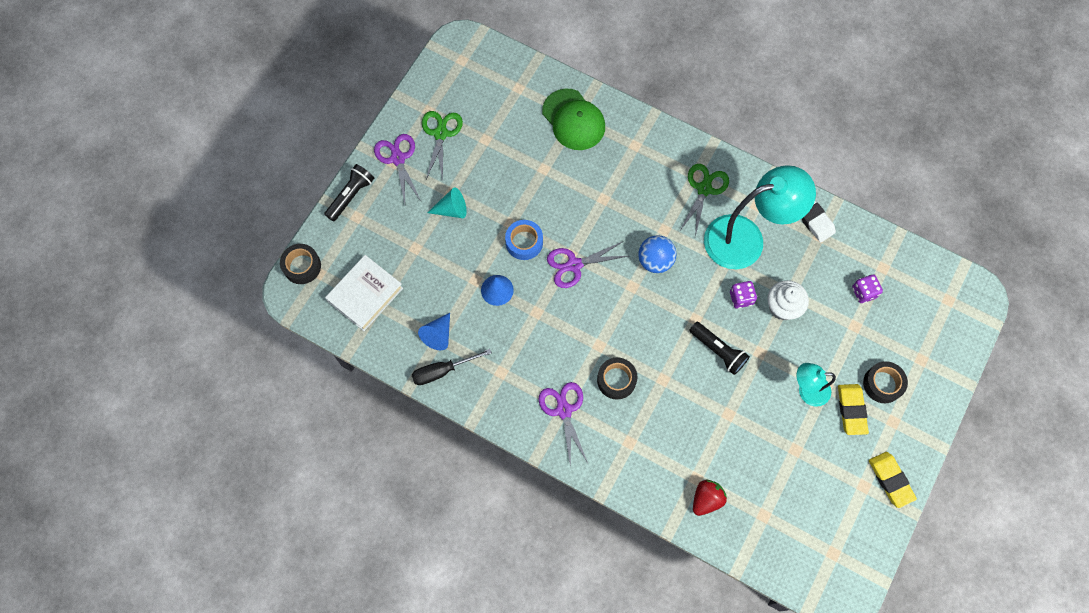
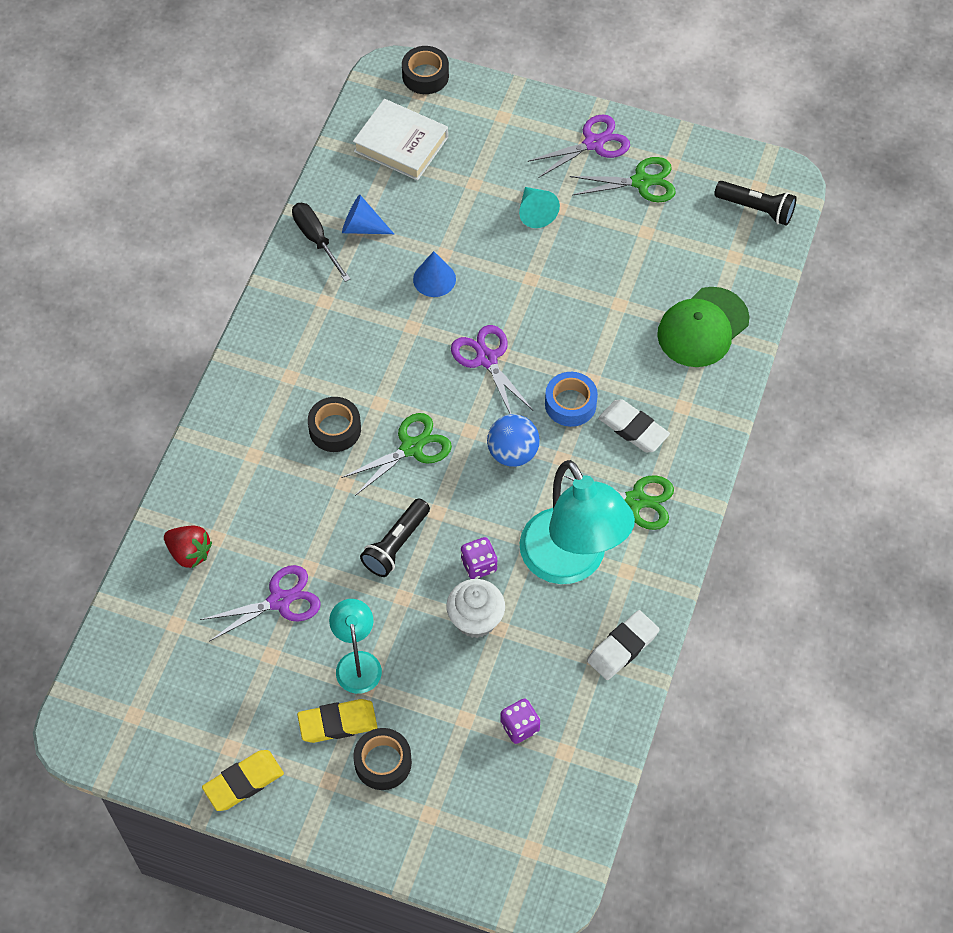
camera: 80 degrees right, 10 degrees down
(351, 196) = (529, 105): black flashlight -> black flashlight (756, 209)
(524, 242) = (507, 298): blue tape -> blue tape (570, 404)
(564, 410) = (285, 376): purple scissors -> purple scissors (280, 601)
(640, 328) = (411, 447): none -> green scissors
(648, 180) = (633, 429): none -> white eraser

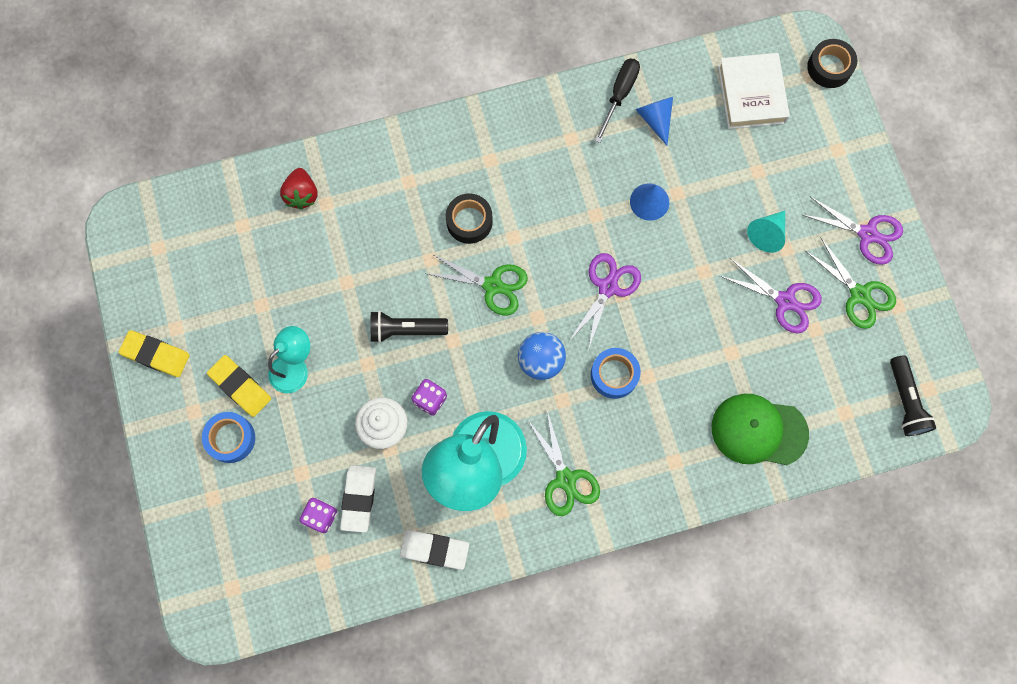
camera: 55 degrees right, 15 degrees up
(280, 601) = (307, 281): purple scissors -> purple scissors (785, 301)
(383, 762) = (231, 438): black tape -> blue tape
(633, 429) = (627, 436): white eraser -> white eraser (359, 499)

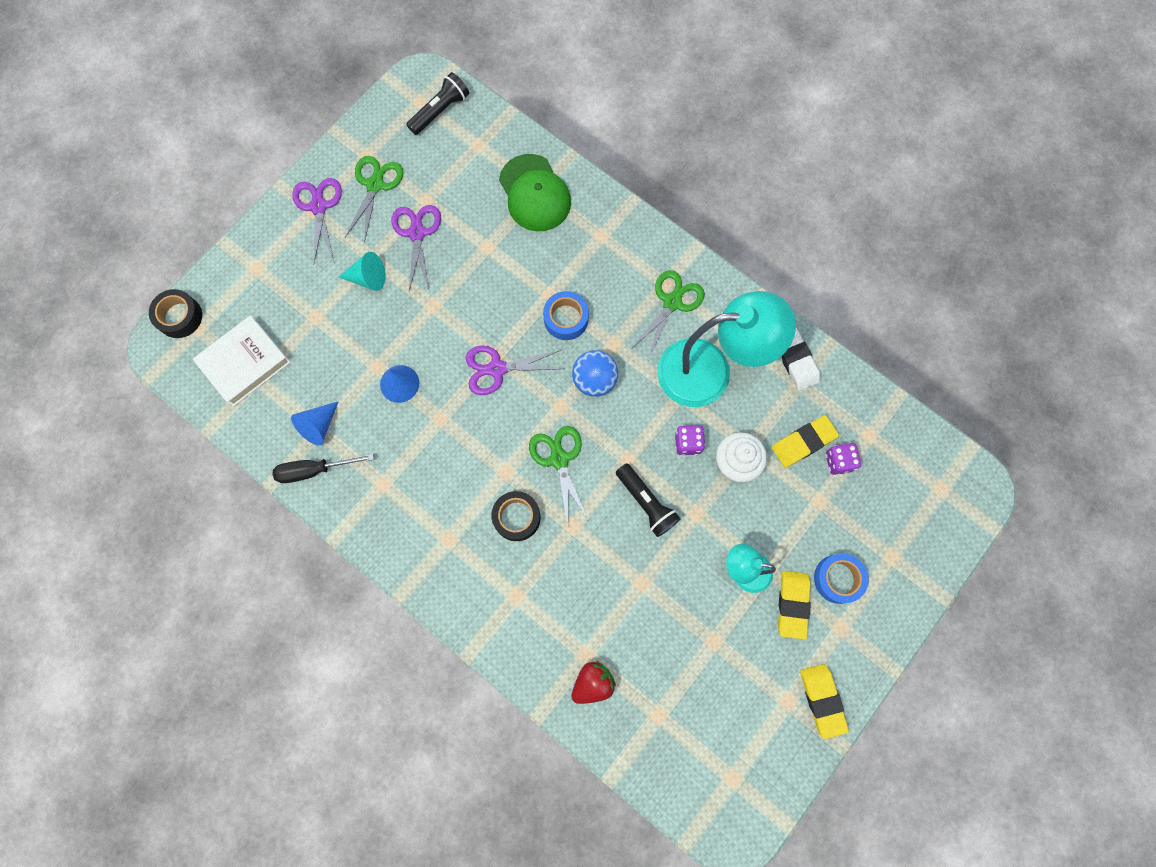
camera: 125 degrees left, 0 degrees up
(359, 499) = (803, 442): white eraser -> yellow eraser

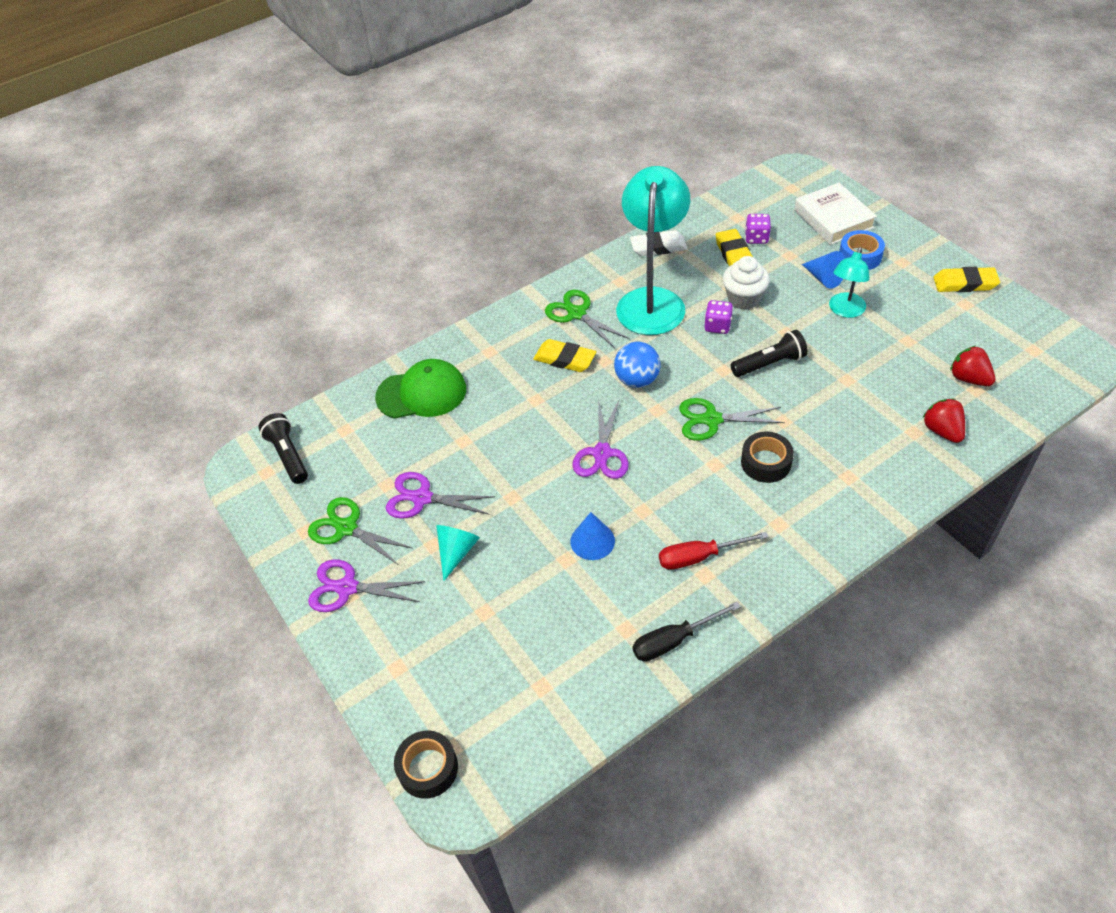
camera: 70 degrees left, 25 degrees down
(245, 363) = (517, 697): white book -> white book (833, 219)
(314, 470) = (674, 640): black screwdriver -> black screwdriver turned 60 degrees clockwise
(319, 426) = (621, 628): blue cone -> blue cone (823, 278)
(400, 476) = (699, 557): none -> red screwdriver
(566, 319) = (566, 391): blue tape -> none
(672, 708) = (968, 378): none -> red strawberry
(792, 604) = (879, 286): yellow eraser -> yellow eraser (564, 359)

